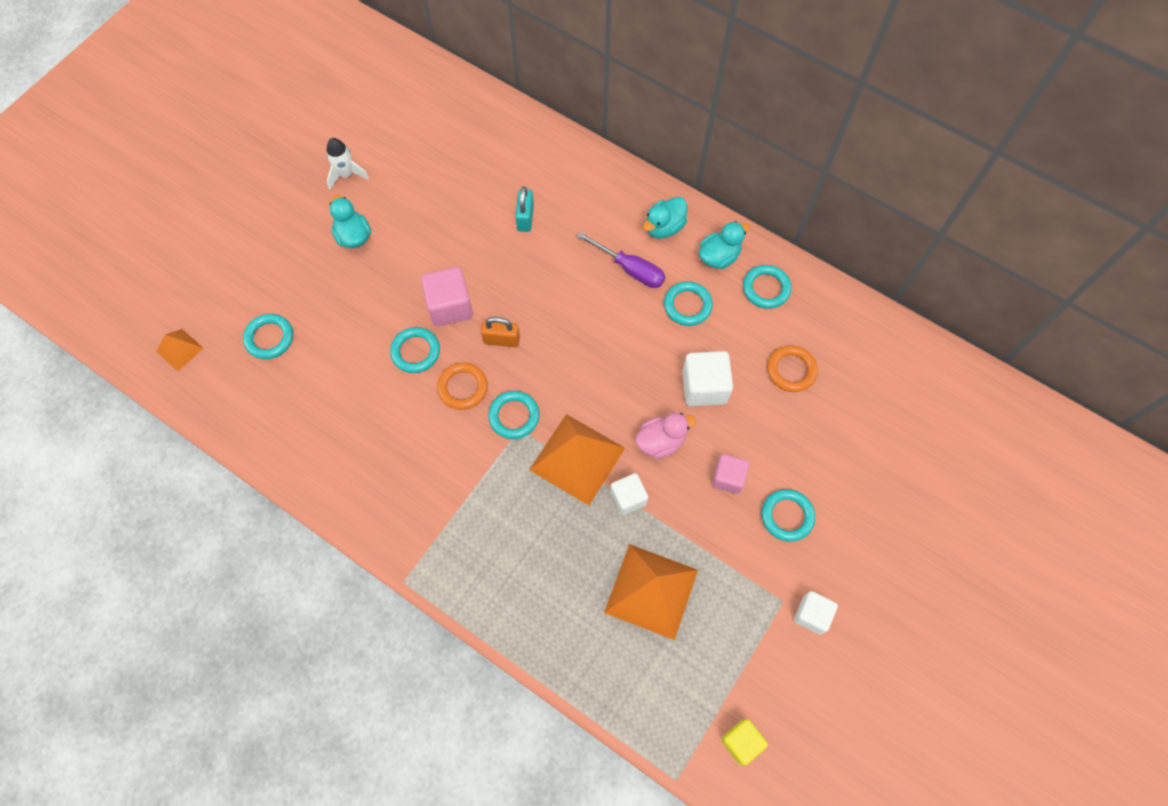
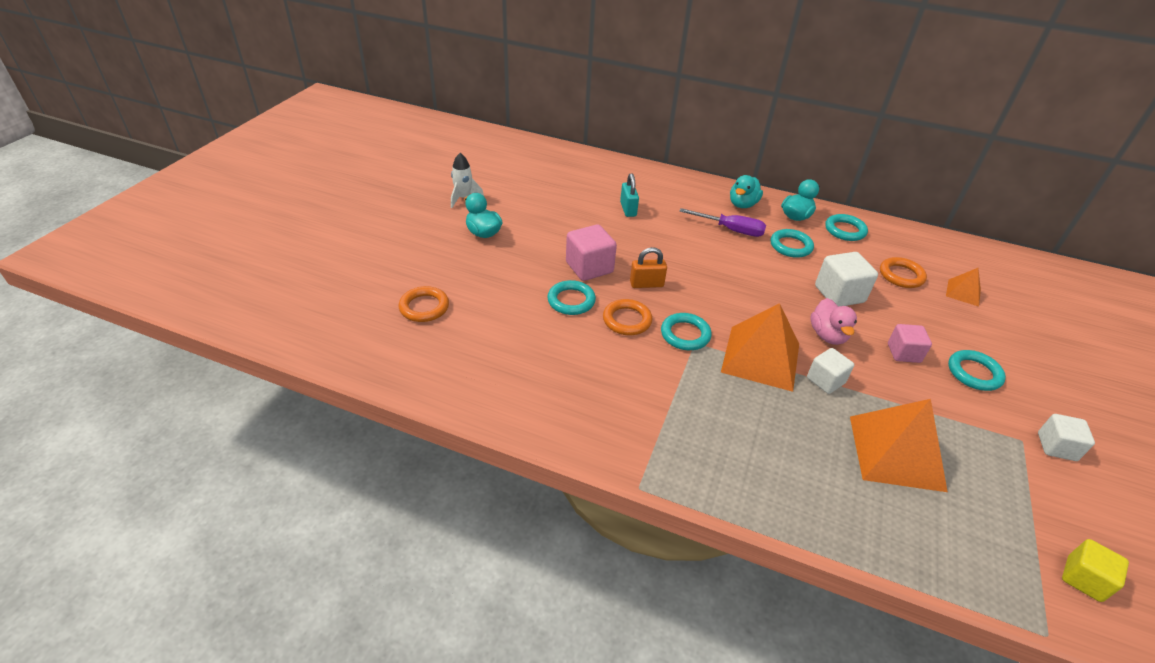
camera: 15 degrees left, 25 degrees down
(180, 349) = (332, 326): orange pyramid -> orange pyramid (963, 292)
(269, 338) = (424, 307): turquoise ring -> orange ring
(661, 442) = (827, 335): pink duck -> pink duck turned 120 degrees clockwise

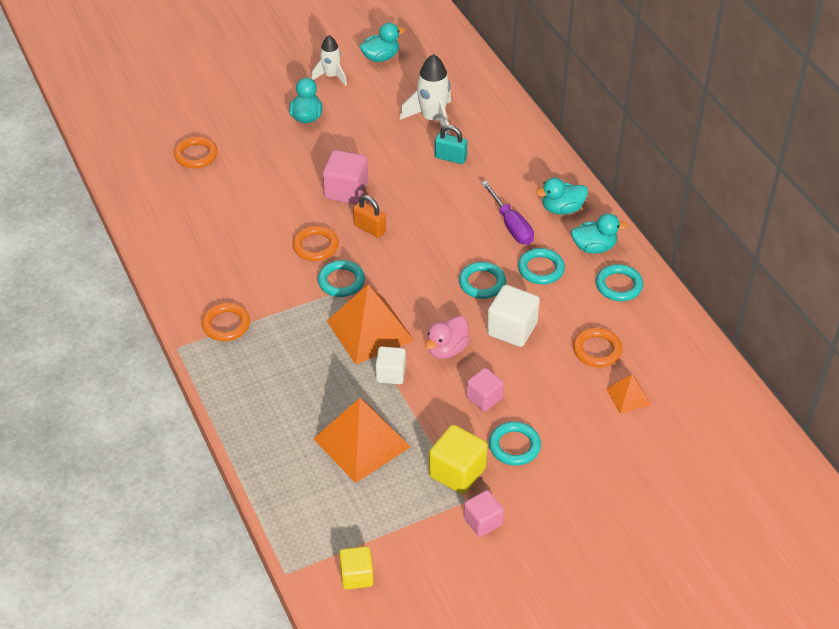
camera: 45 degrees right, 5 degrees up
(484, 171) = (381, 57): none -> turquoise duck
(571, 301) = (297, 208): turquoise ring -> turquoise ring (482, 283)
(579, 192) = (432, 119): none -> white rocket
(628, 209) = (450, 158): turquoise padlock -> turquoise padlock turned 75 degrees clockwise
(651, 433) = (226, 324): none -> orange ring
(981, 422) = (457, 472): none -> yellow cube
(1056, 447) = (483, 522): white cube -> pink cube

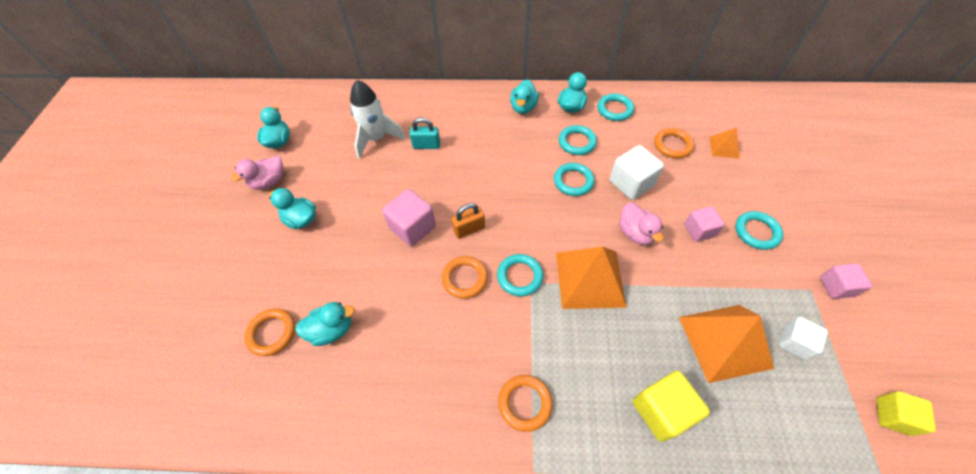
camera: 60 degrees left, 10 degrees up
(219, 186) = (331, 330): none -> turquoise duck
(331, 76) = (269, 182): white rocket -> pink duck
(390, 374) = (648, 284): white cube -> white cube (794, 342)
(450, 158) = (426, 145): turquoise padlock -> turquoise padlock turned 45 degrees clockwise
(457, 472) = (777, 282): yellow cube -> yellow cube (661, 410)
(511, 225) = (522, 140): purple screwdriver -> none

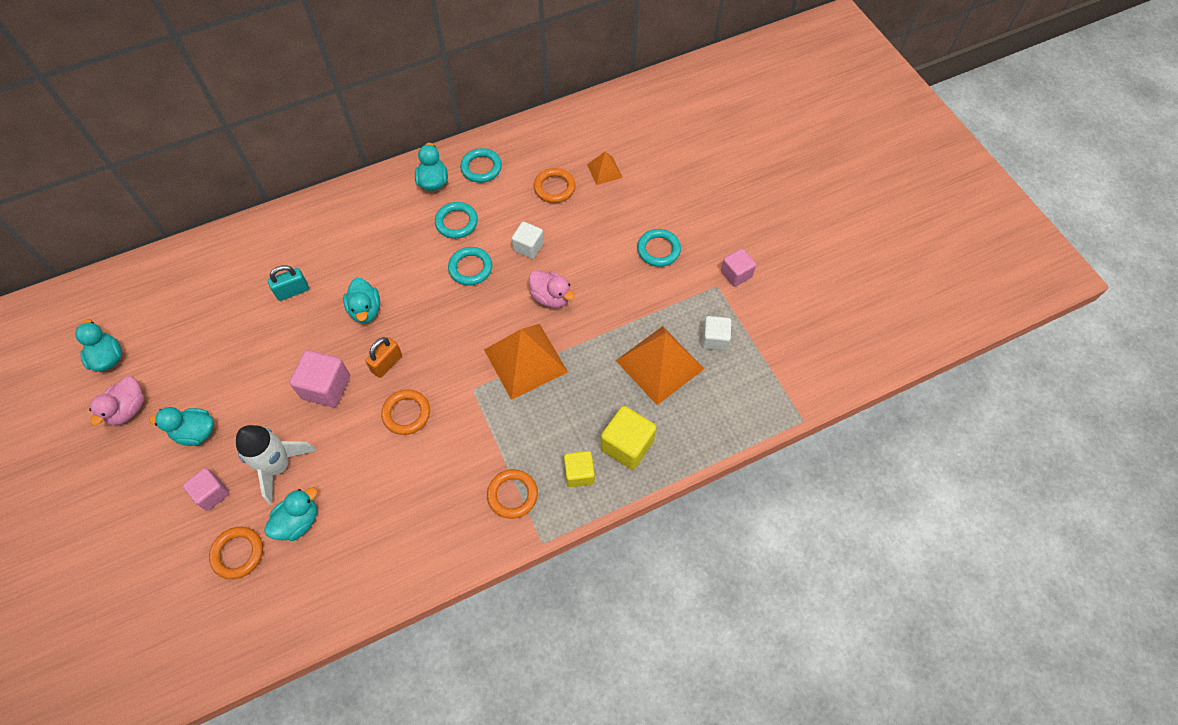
camera: 30 degrees left, 5 degrees up
(376, 139) = (229, 307): white rocket -> white rocket (278, 466)
(520, 276) = (459, 387): turquoise ring -> none
(523, 107) = (381, 202): turquoise duck -> turquoise duck (365, 310)
(631, 183) = (528, 247): white cube -> white cube, size x0.66
(699, 230) = (607, 270): pink cube -> pink cube (212, 493)
(892, 416) = (798, 365): yellow cube -> yellow cube (579, 473)

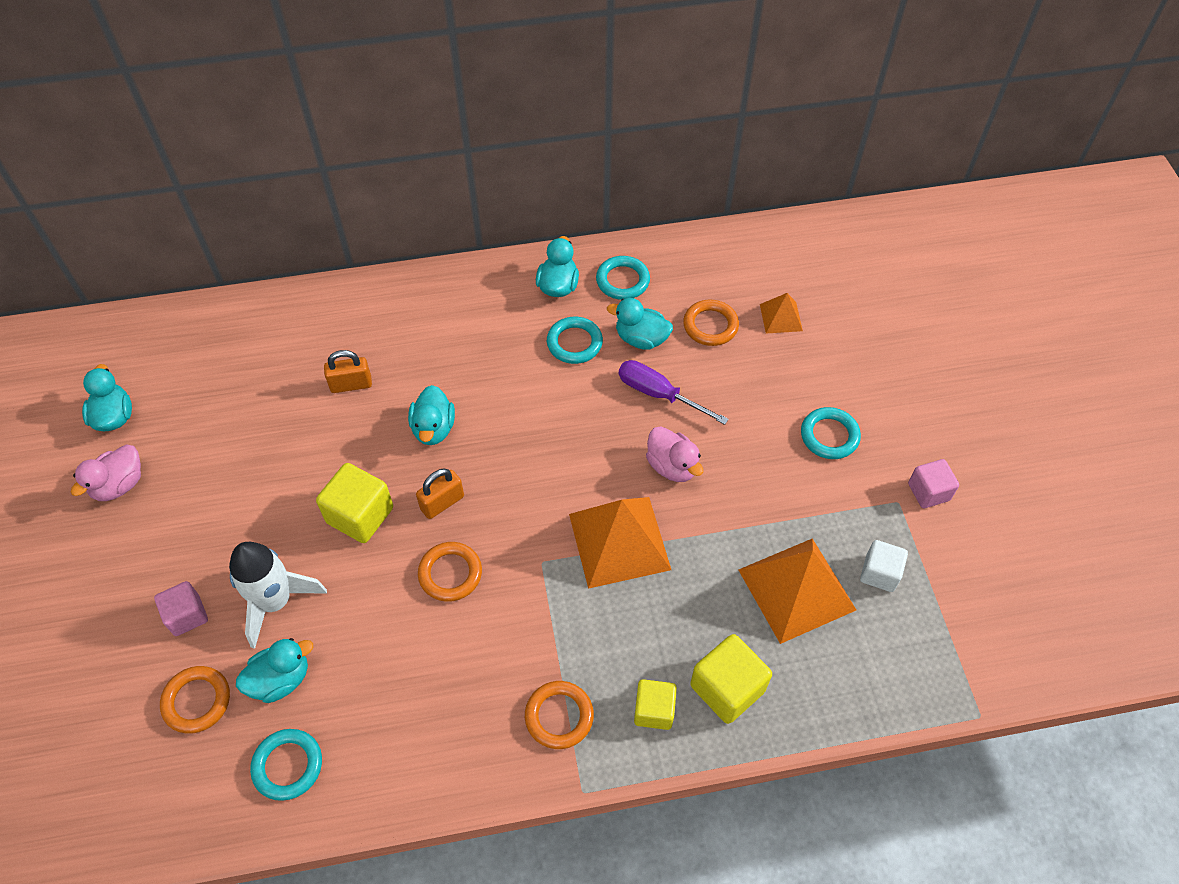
camera: 15 degrees right, 5 degrees down
(195, 432) = (189, 533): turquoise duck -> turquoise duck (641, 339)
(292, 291) = (351, 384): turquoise padlock -> orange padlock
(326, 387) = (360, 515): pink cube -> yellow cube
(470, 268) = (578, 405): turquoise ring -> turquoise ring (288, 766)
(528, 247) = (658, 394): white cube -> purple screwdriver

